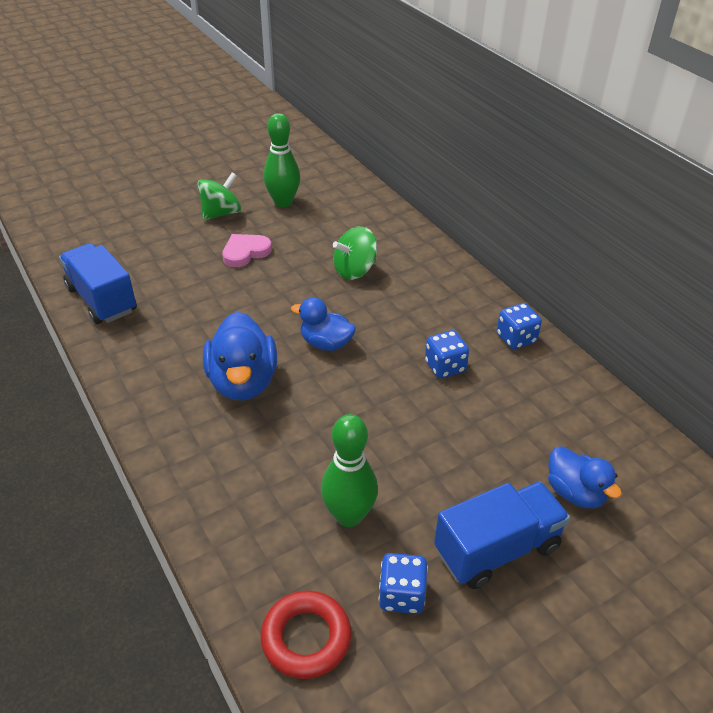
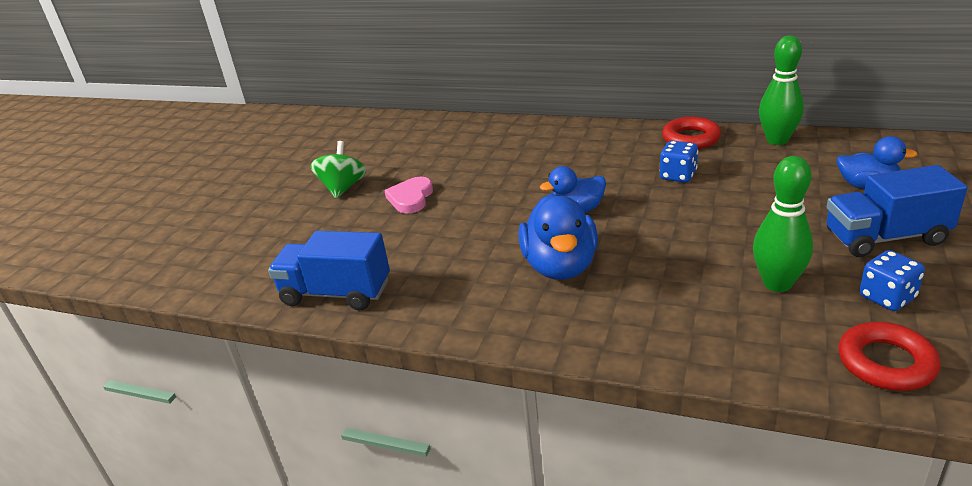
camera: 35 degrees left, 10 degrees down
(243, 382) = (560, 266): blue duck -> blue duck turned 45 degrees clockwise
(283, 202) = (385, 157): green bowling pin -> green bowling pin (777, 140)
(355, 270) = (518, 163): green spinning top -> none
(497, 549) = (885, 238): blue truck -> blue truck turned 120 degrees counterclockwise
(516, 338) = (691, 138): blue dice -> red ring

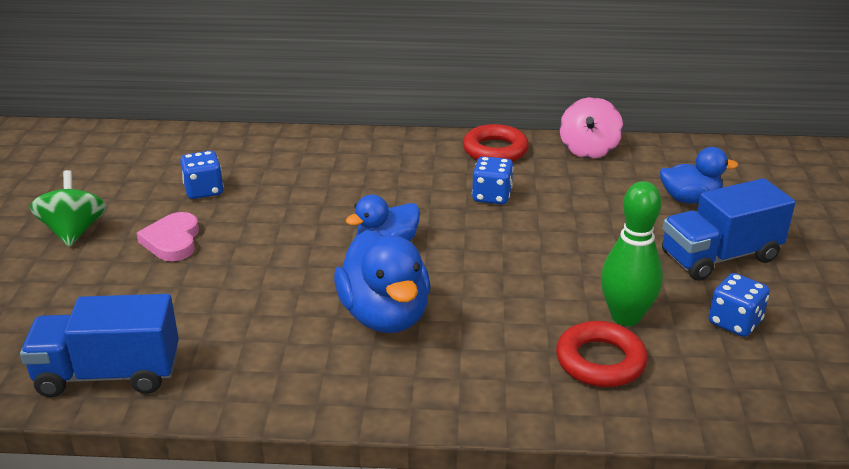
camera: 20 degrees left, 0 degrees up
(444, 162) = (204, 191): none -> blue dice
(777, 140) = (588, 150): green bowling pin -> pink spinning top
(886, 363) = (747, 393): red ring -> red ring (600, 361)

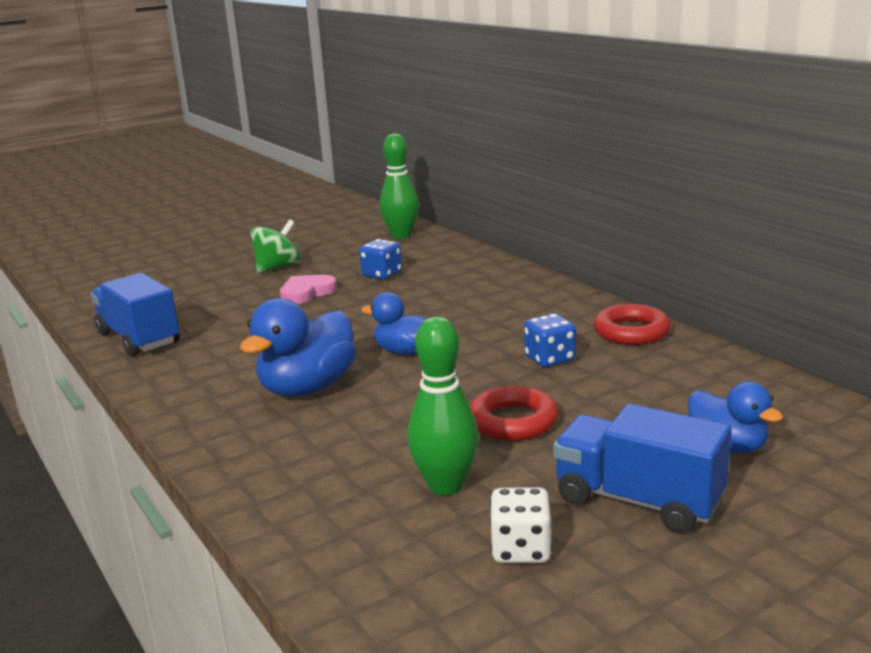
camera: 55 degrees right, 10 degrees down
(127, 145) = (401, 235): none -> green bowling pin
(588, 150) = (720, 366): pink spinning top -> none
(600, 361) = (356, 498): red ring -> red ring (513, 421)
(734, 322) = (521, 549): blue dice -> white dice

